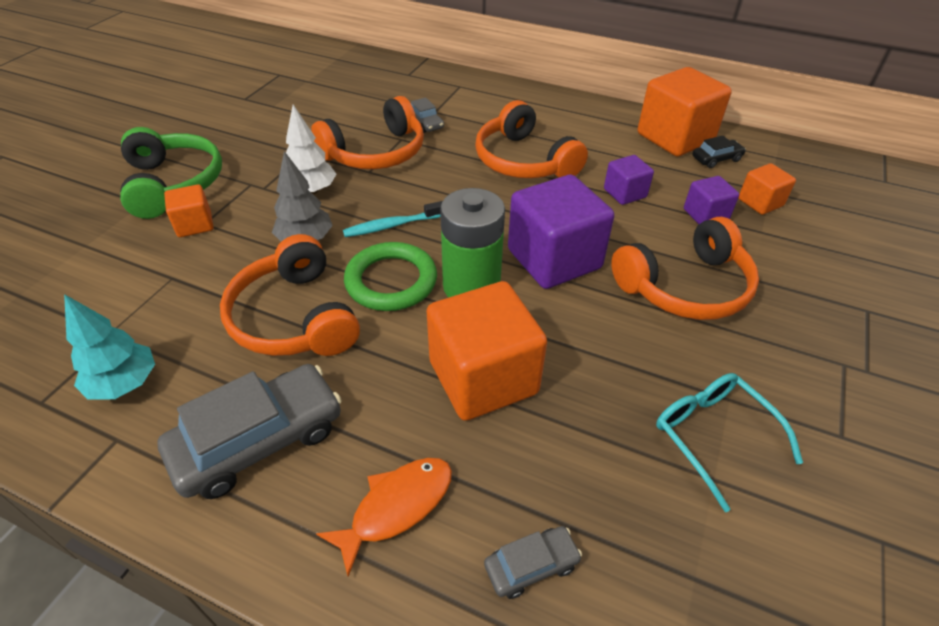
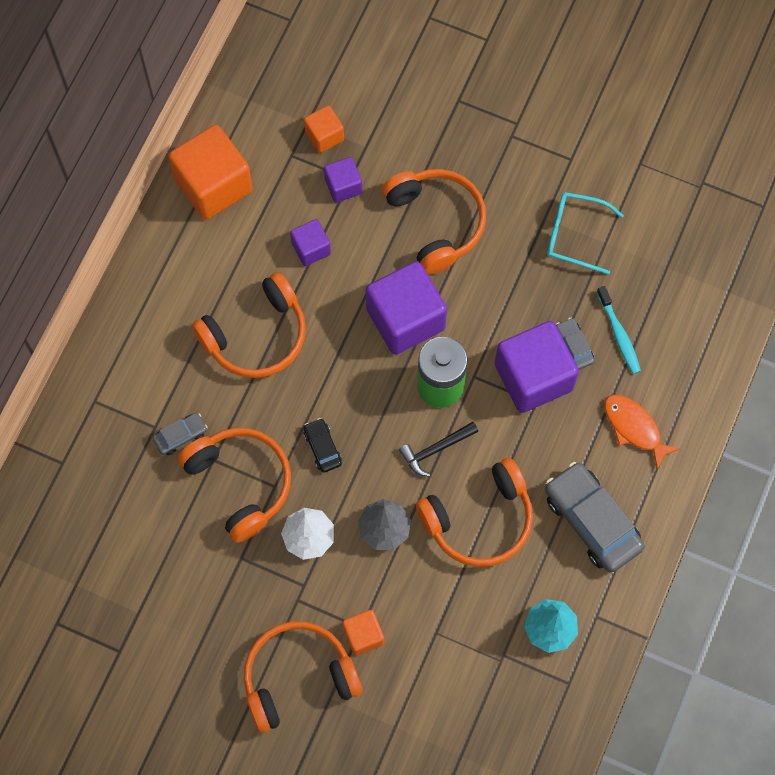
camera: 90 degrees left, 25 degrees up
(174, 184) = (298, 677): green headphones -> orange headphones
(391, 281) = (435, 449): green ring -> black hammer
(392, 226) = (362, 455): turquoise toothbrush -> turquoise toothbrush (619, 334)
(483, 377) = (533, 377): orange cube -> purple cube
(531, 565) = (665, 352): grey car -> grey car (573, 346)
(714, 437) = (575, 235): turquoise glasses -> turquoise glasses turned 45 degrees clockwise
(716, 159) = (253, 155): black car -> black car (322, 448)

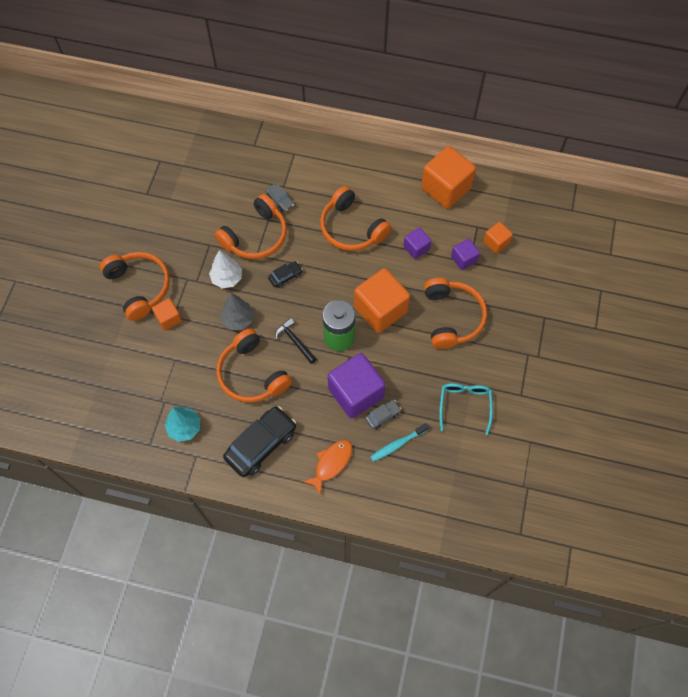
camera: 80 degrees right, 5 degrees down
(405, 319) = (380, 309): purple cube -> orange cube
(436, 222) = (452, 317): orange headphones -> orange headphones turned 60 degrees counterclockwise
(592, 521) = (261, 444): grey car -> black car

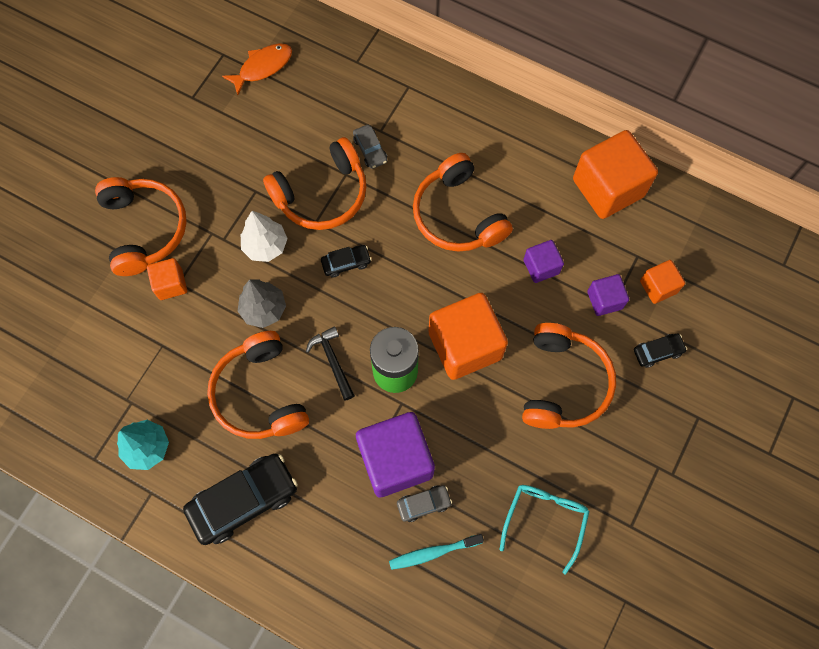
camera: 15 degrees right, 5 degrees up
(331, 463) = (332, 555): orange fish -> orange fish (262, 67)
(507, 283) = (657, 352): none -> black car

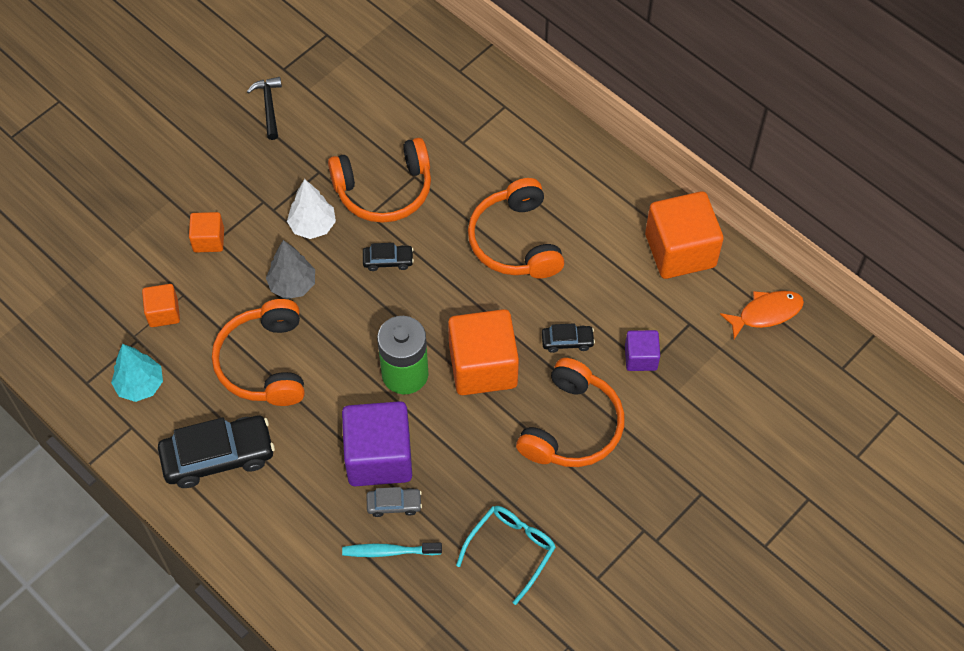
camera: 15 degrees right, 10 degrees down
(145, 229) = (199, 182): orange headphones -> none
(262, 67) = (362, 55): orange fish -> orange fish (766, 313)
(333, 361) = (346, 349): black hammer -> black hammer (269, 106)
(370, 150) = (446, 158): grey car -> none
(541, 267) = (585, 310): purple cube -> none
(657, 352) = (680, 420): black car -> black car (567, 341)
(658, 287) = (701, 358): orange cube -> orange cube (163, 313)

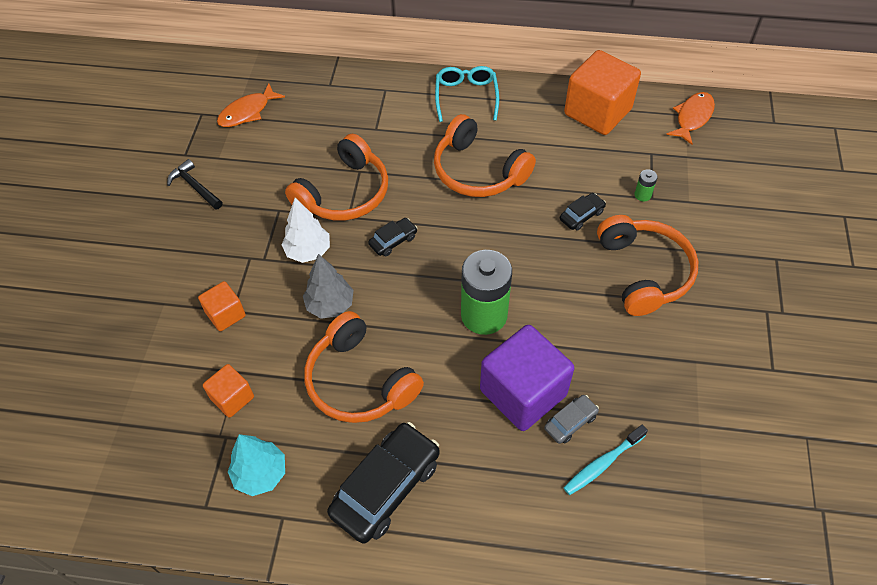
camera: 35 degrees left, 5 degrees down
(366, 56) = (247, 112): none -> orange fish
(483, 366) = (538, 271): orange cube -> none
(511, 550) = (692, 394): turquoise glasses -> turquoise glasses (466, 97)
(641, 357) = (642, 195): purple cube -> green battery

